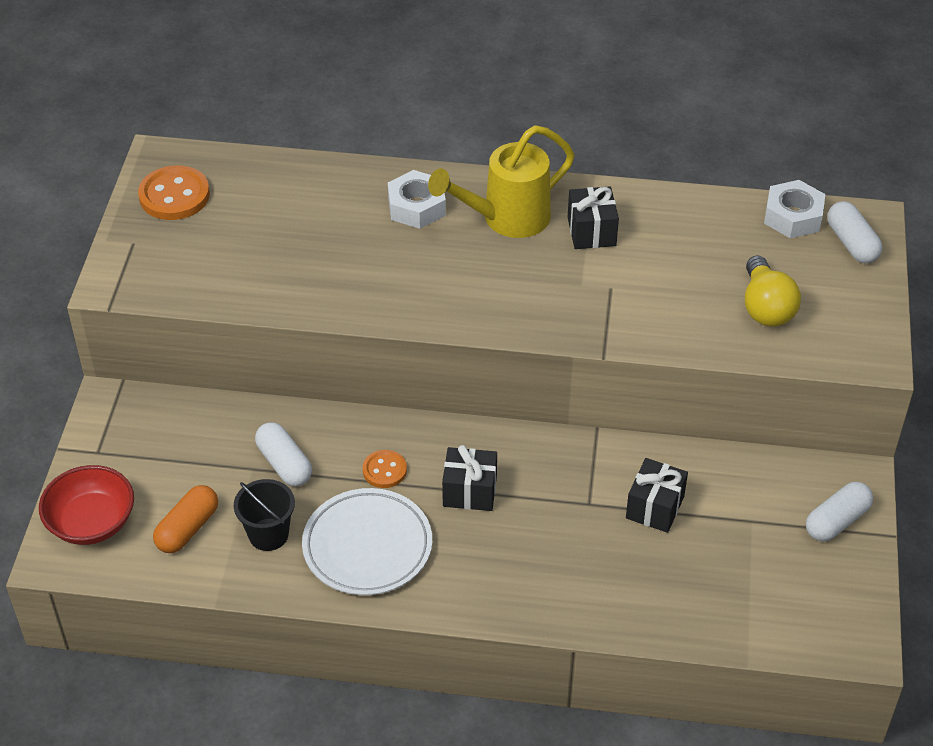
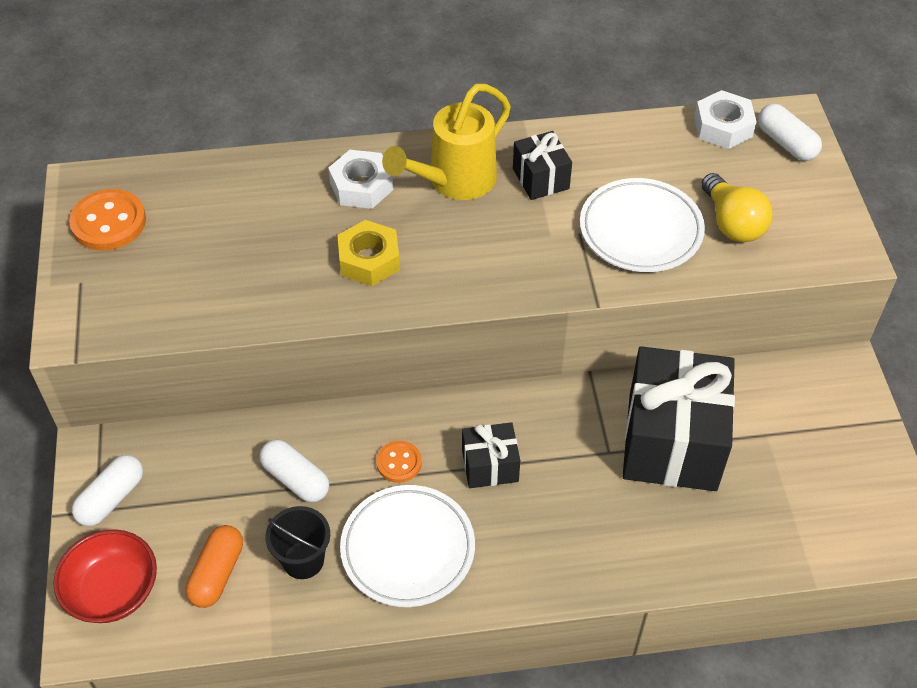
camera: 15 degrees left, 5 degrees up
(401, 274) = (369, 260): none -> yellow nut
(655, 507) = (672, 441): black gift -> black gift, size x2.08
(671, 297) = (640, 230): none -> white plate
(836, 521) = (843, 416): white capsule -> white capsule (111, 498)

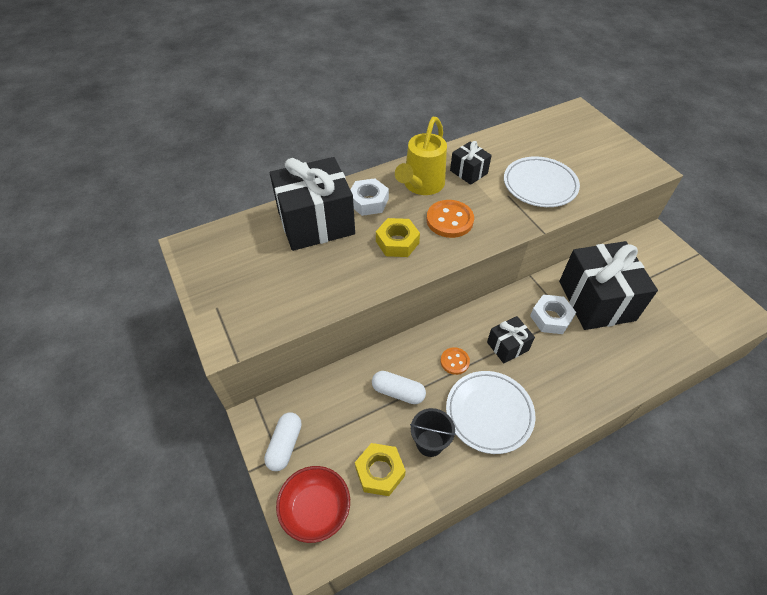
camera: 20 degrees left, 0 degrees up
(108, 222) = (218, 264): orange button -> orange button (449, 220)
(217, 573) = (380, 472): orange capsule -> yellow nut
(269, 198) = (316, 223): none -> black gift
(723, 127) = (546, 123): white nut -> white nut (550, 318)
(732, 223) = (584, 169): yellow light bulb -> none
(786, 143) = (583, 123): white capsule -> none

